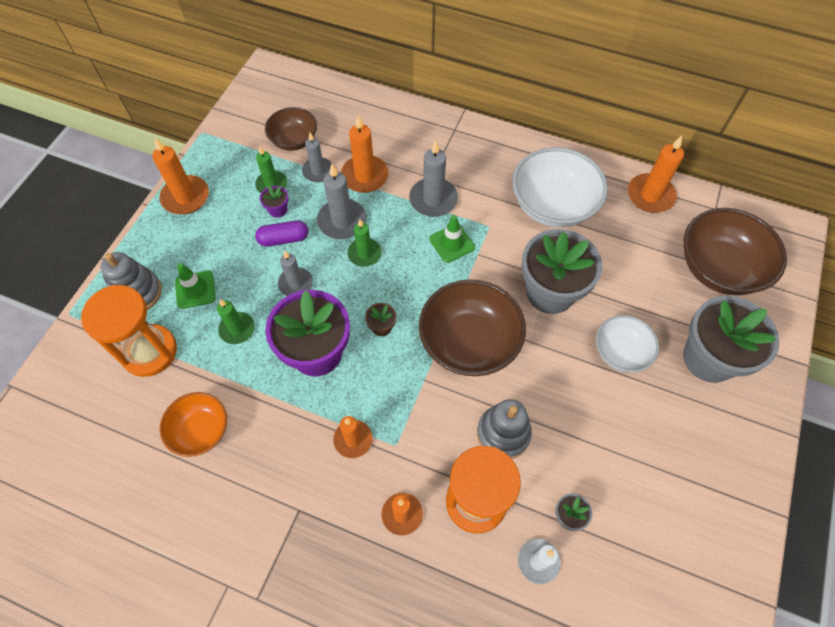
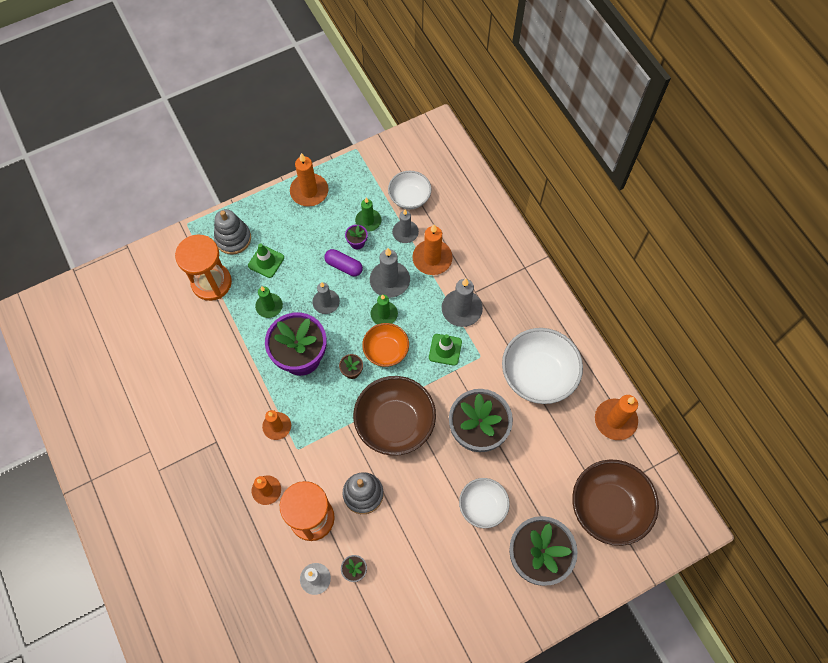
camera: 40 degrees right, 5 degrees up
(201, 431) = (202, 354): orange bowl -> orange bowl (386, 350)
(294, 140) = (409, 197): brown bowl -> white bowl

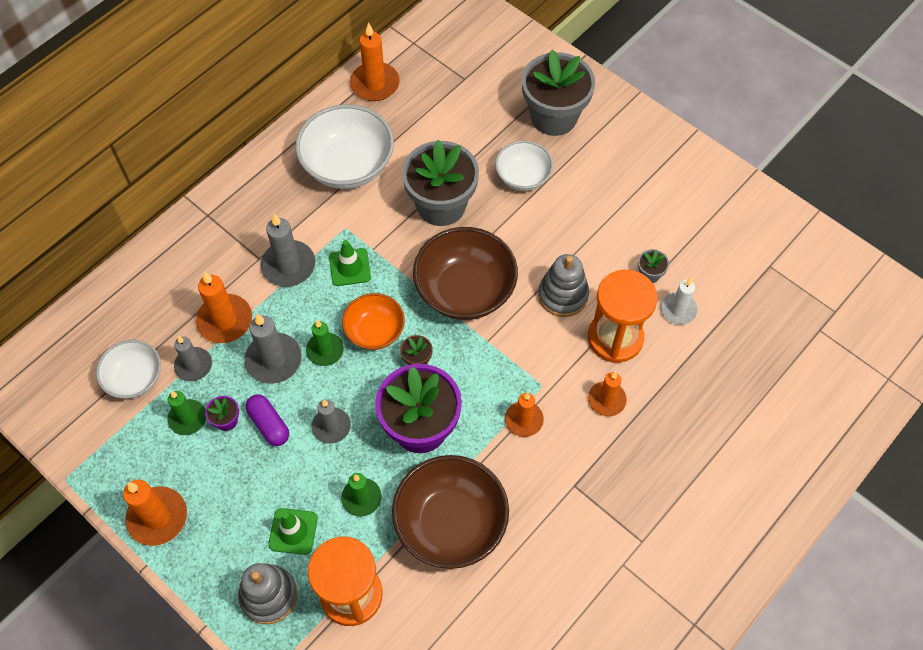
camera: 110 degrees left, 5 degrees down
(344, 266) = (269, 424): purple capsule -> purple capsule turned 45 degrees counterclockwise
(608, 507) = (474, 69): brown bowl -> brown bowl (450, 523)

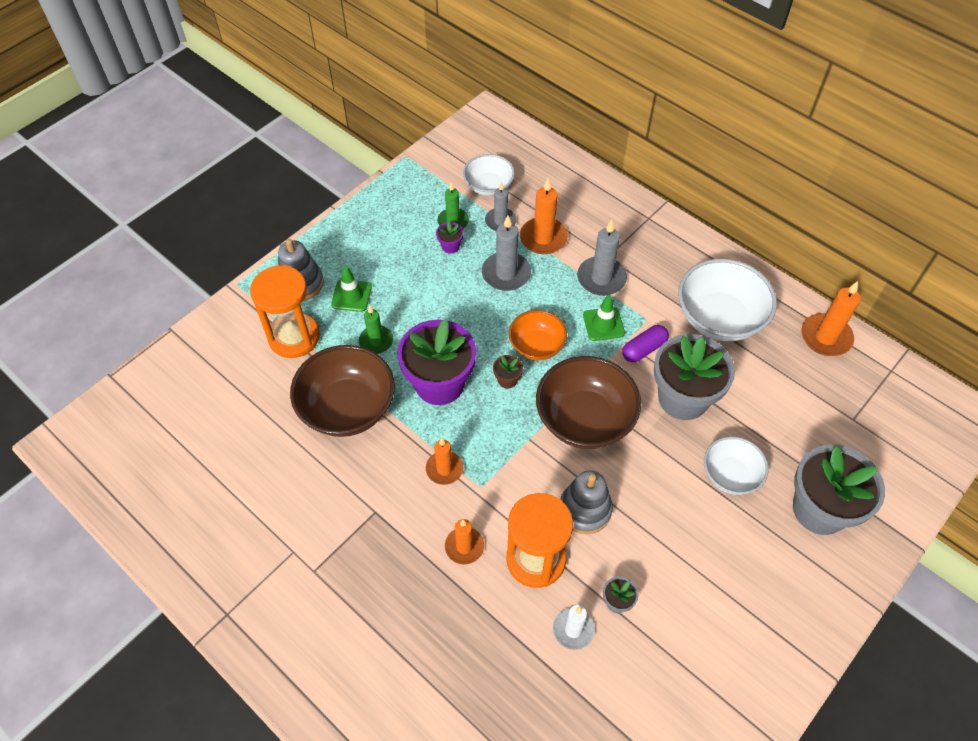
camera: 90 degrees right, 5 degrees down
(157, 517) = (371, 211): orange candle -> none
(269, 424) = (446, 274): purple capsule -> purple capsule (644, 349)
(325, 350) = (516, 309): green candle -> none
(331, 426) = (442, 317): grey candle -> none

